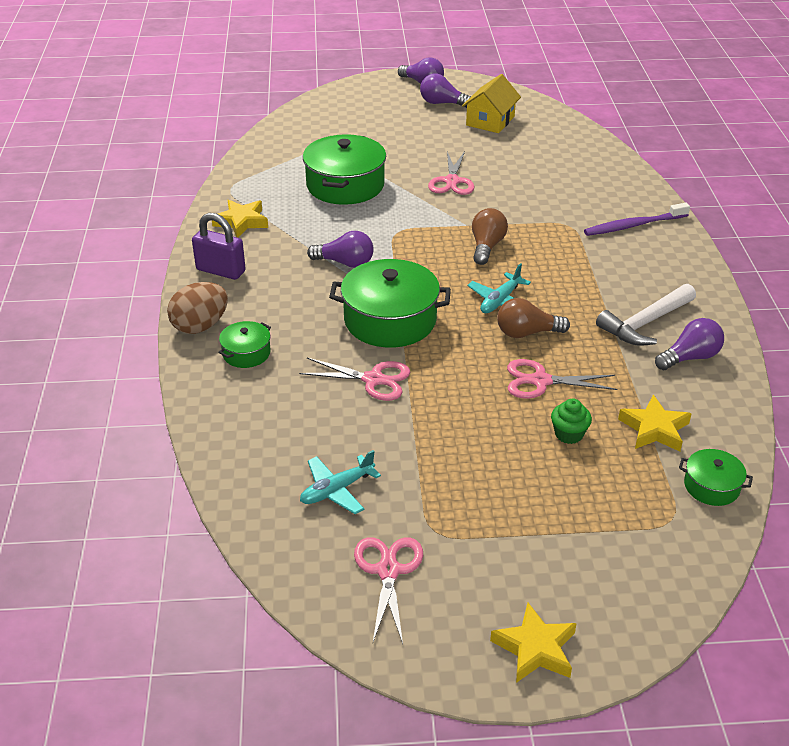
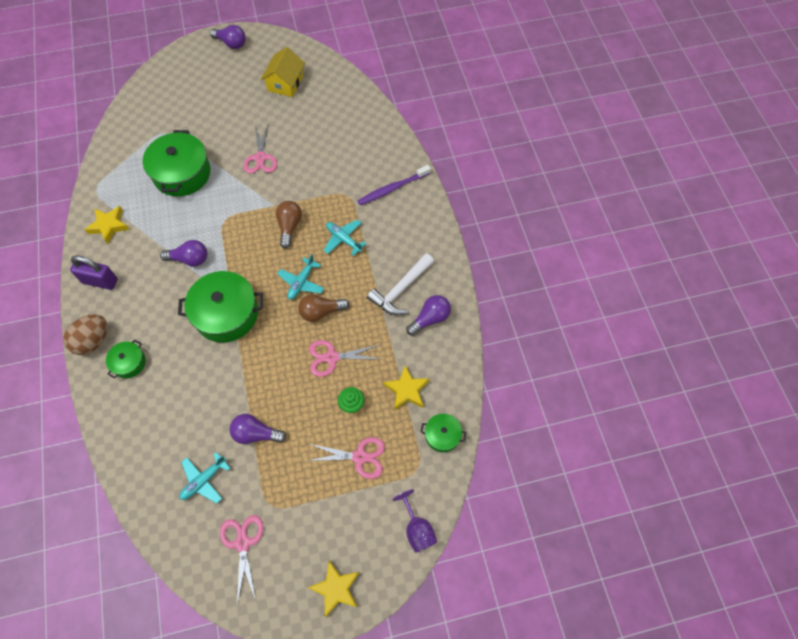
camera: 10 degrees left, 25 degrees up
(373, 379) = (219, 374): pink scissors -> pink scissors (360, 457)
(442, 103) = (248, 66): purple light bulb -> purple light bulb (256, 434)
(562, 266) = (343, 239): none -> turquoise plane
(671, 592) = (417, 529): none -> purple goblet

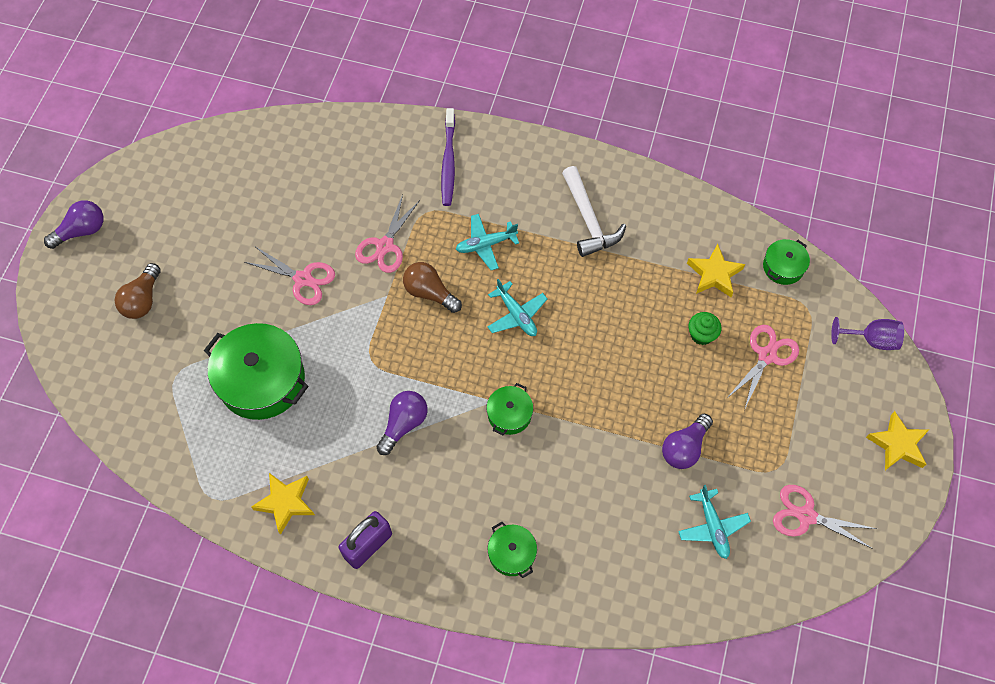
camera: 60 degrees left, 0 degrees up
(93, 341) = (454, 586): brown egg -> none
(226, 314) = (509, 414): green pot -> green pot, size x0.50
(285, 83) = (202, 199): yellow house -> none
(321, 312) = (568, 312): brown light bulb -> brown light bulb (142, 300)
(332, 357) = (633, 328): pink scissors -> pink scissors (385, 246)
(430, 319) = (642, 210): purple light bulb -> none

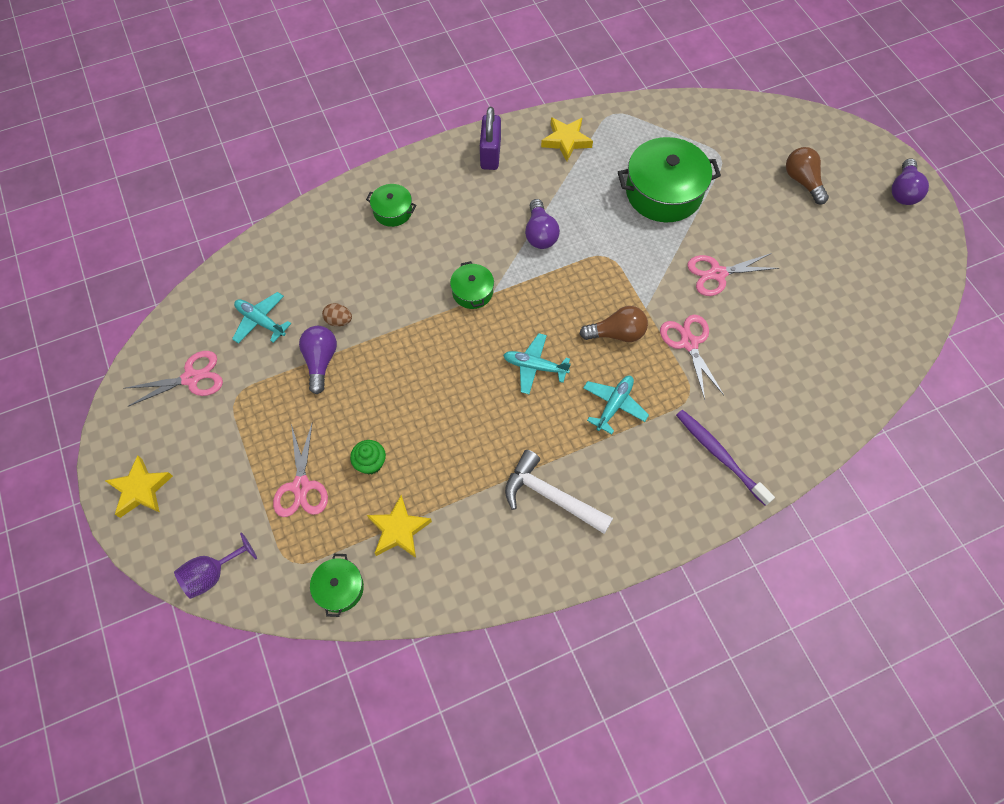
camera: 140 degrees right, 0 degrees up
(643, 474) = (339, 321): none -> brown egg

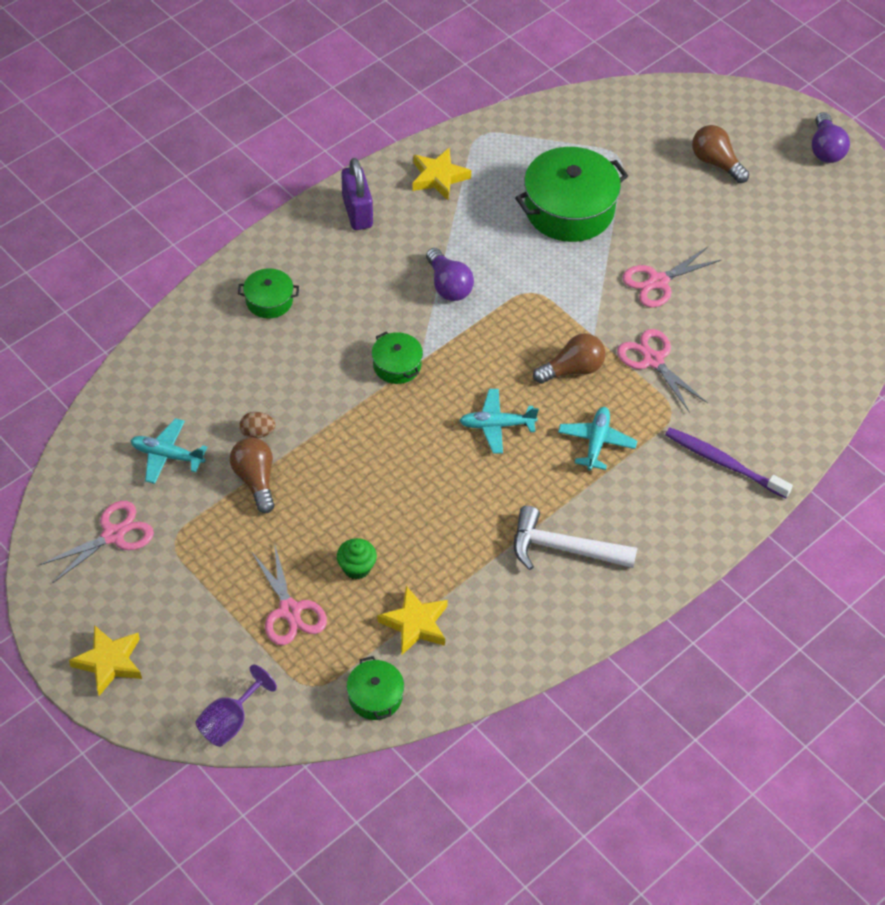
camera: 20 degrees left, 10 degrees down
(320, 361) = (255, 480): purple light bulb -> brown light bulb

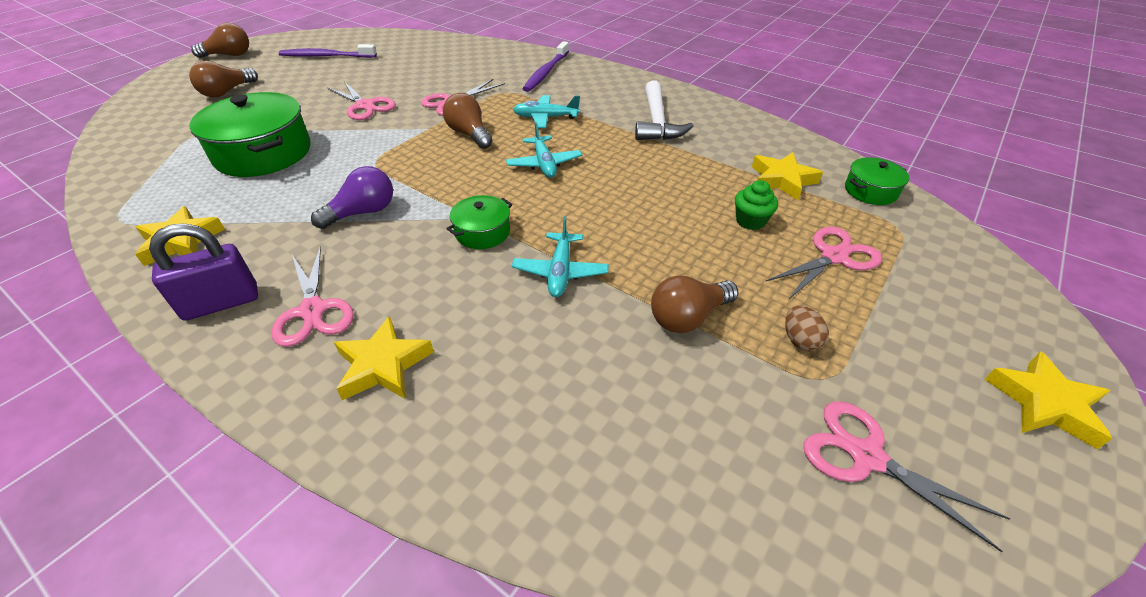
camera: 100 degrees left, 10 degrees down
(167, 455) = (696, 423): turquoise plane -> turquoise plane (560, 271)
(230, 721) = (992, 275): purple goblet -> none
(257, 433) = (616, 330): brown egg -> brown egg (800, 340)
(269, 301) = (383, 365): green pot -> yellow star
(333, 262) = (313, 310): none -> pink scissors
(810, 239) = (326, 56): none -> purple toothbrush
(825, 149) = (229, 55): purple light bulb -> brown light bulb

